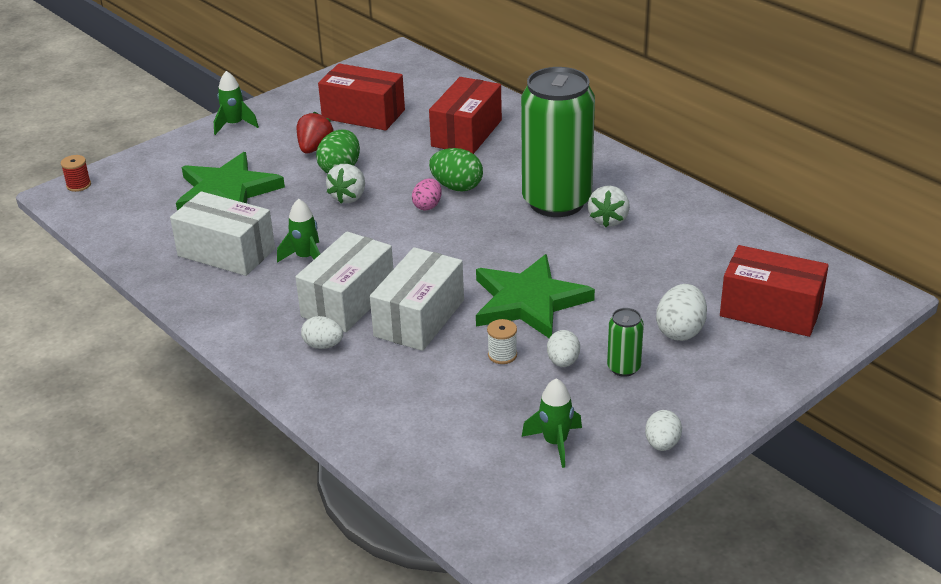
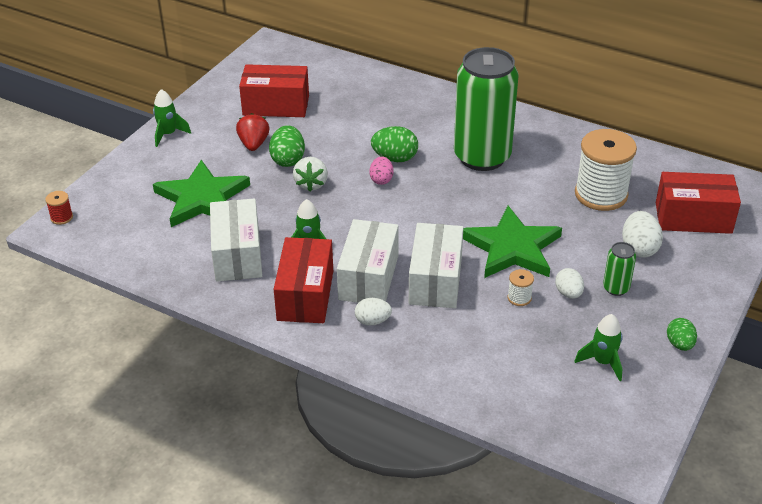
camera: 20 degrees left, 5 degrees up
(226, 252) = (237, 255): white box -> white box turned 75 degrees clockwise
(466, 133) = (373, 108): red box -> red box (305, 295)
(608, 220) = (531, 165): white strawberry -> none
(662, 444) = (679, 344): white egg -> green egg
(672, 265) = (601, 194): none -> white spool

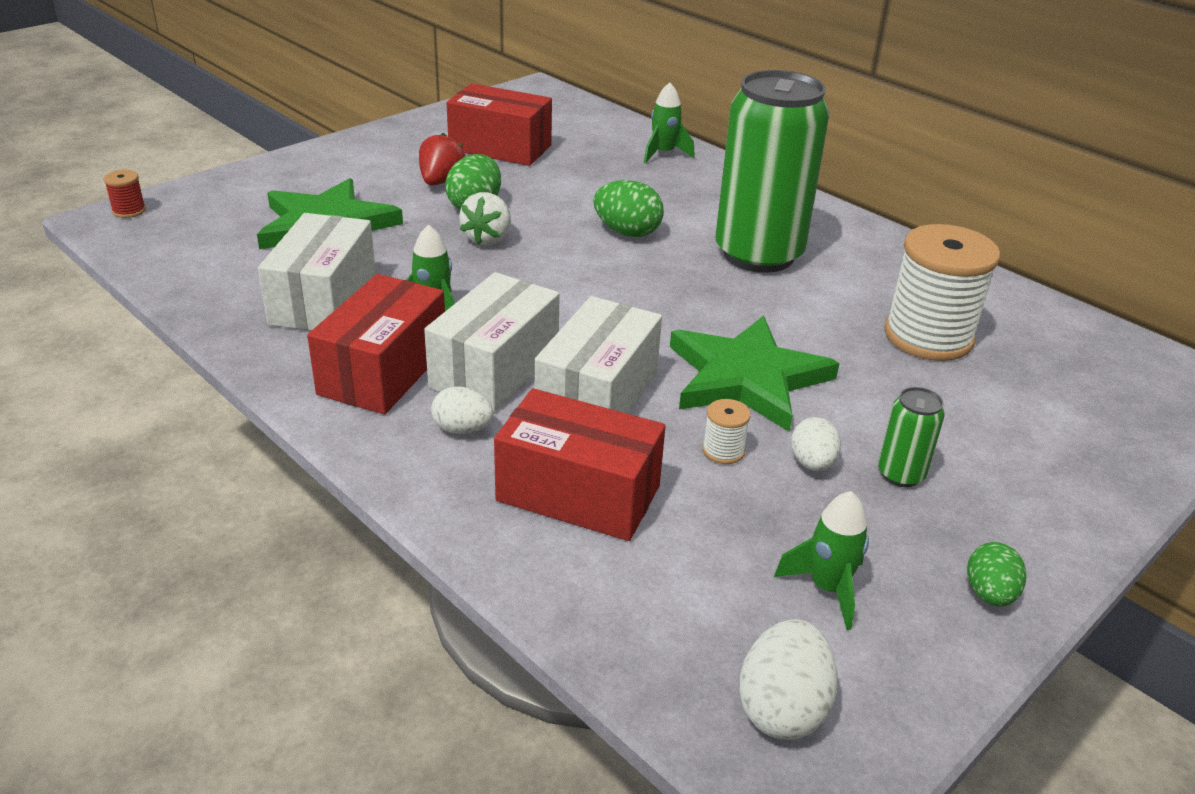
camera: 15 degrees right, 5 degrees down
(168, 134) = (338, 152): green rocket -> green rocket (664, 154)
(381, 180) = (592, 253): pink egg -> none
(639, 248) = (965, 424): white egg -> white egg (782, 708)
(693, 218) = (1079, 400): red box -> red box (578, 493)

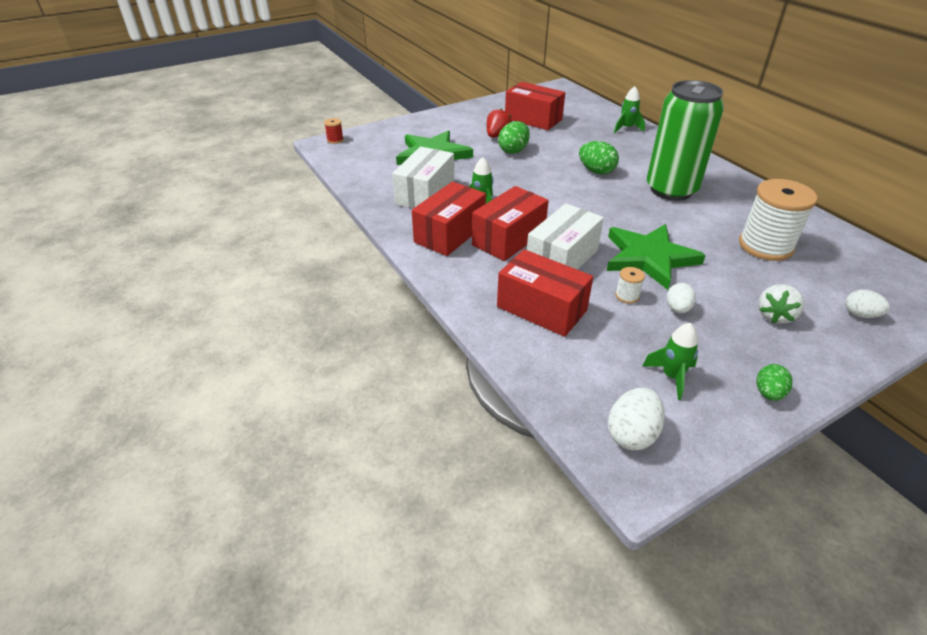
camera: 15 degrees right, 5 degrees up
(462, 429) = (486, 268): white egg -> white egg (860, 314)
(488, 238) = (517, 168): white strawberry -> white strawberry (774, 315)
(495, 369) = (509, 238): white box -> red box
(900, 474) = (730, 321): green can -> none

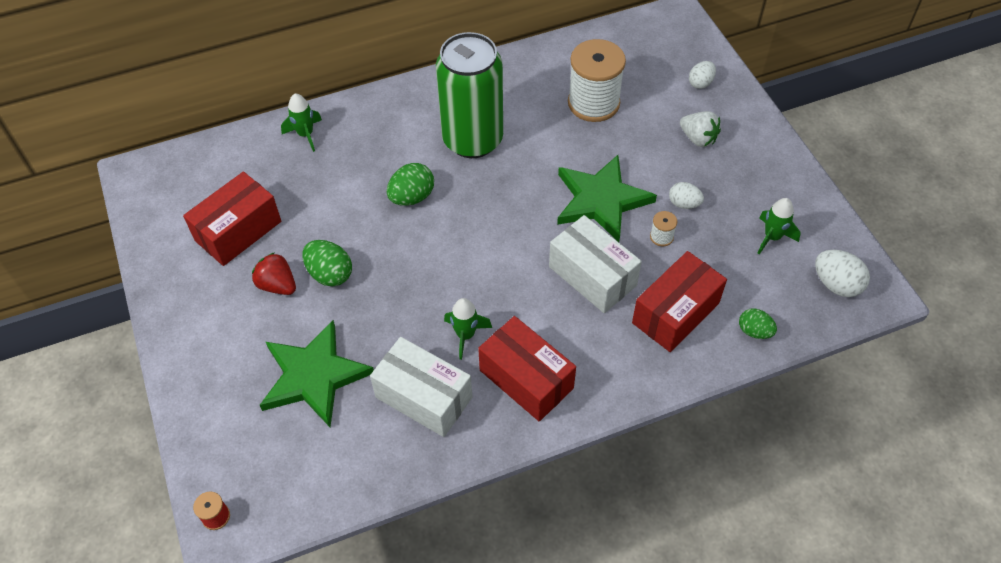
camera: 80 degrees left, 15 degrees up
(509, 238) = (546, 319): red box -> none
(768, 393) = (791, 180): green egg -> green egg (754, 331)

